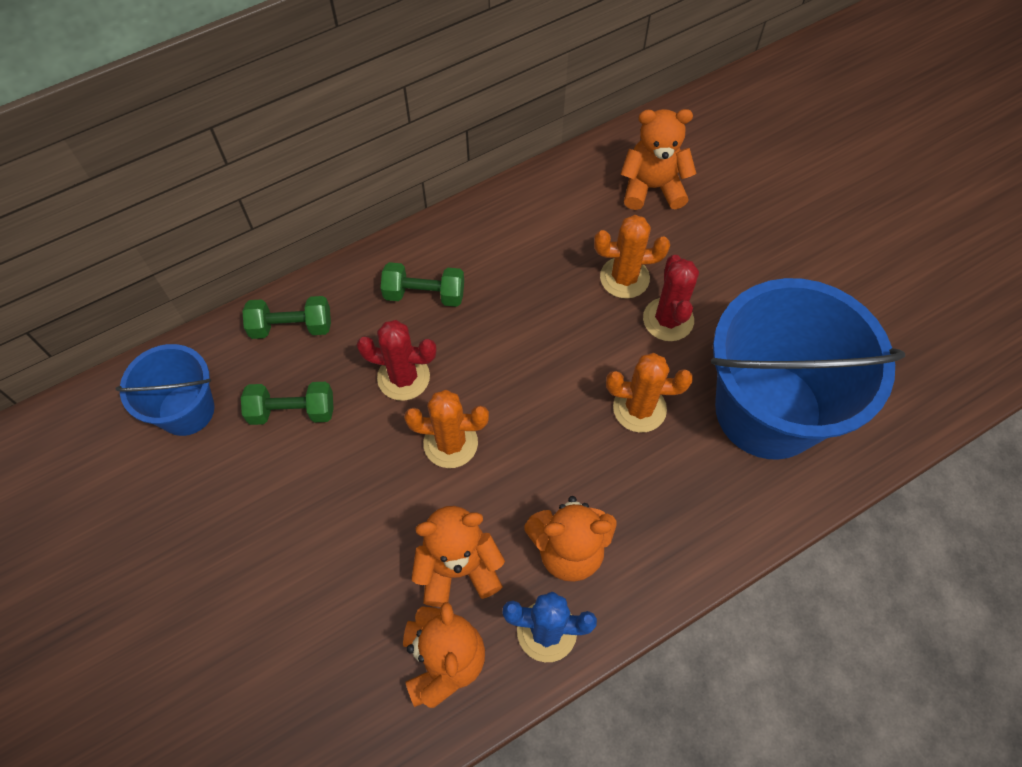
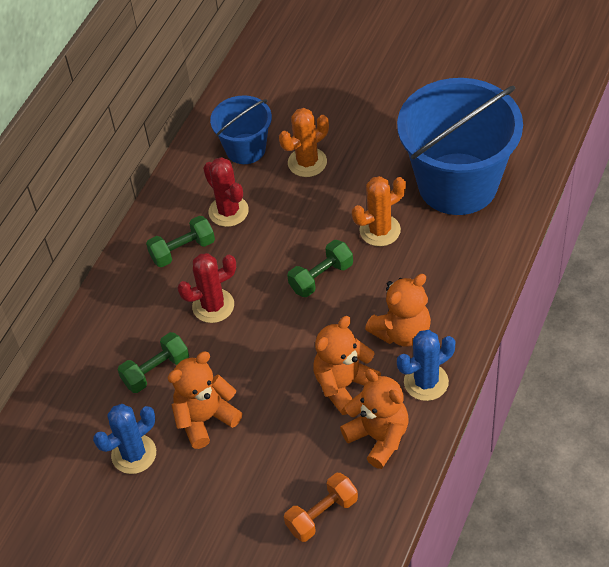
camera: 30 degrees left, 10 degrees down
(186, 410) = (81, 416): blue bucket -> blue bucket (245, 149)
(197, 490) = (134, 454): none -> blue cactus
(291, 327) = (108, 324): green dumbbell -> green dumbbell (321, 277)
(313, 710) = (322, 514): none -> orange dumbbell
(450, 443) = (278, 323): orange cactus -> none
(652, 188) = (279, 98): orange teddy bear -> orange teddy bear (205, 419)
(668, 319) = (355, 170): red cactus -> red cactus (228, 211)

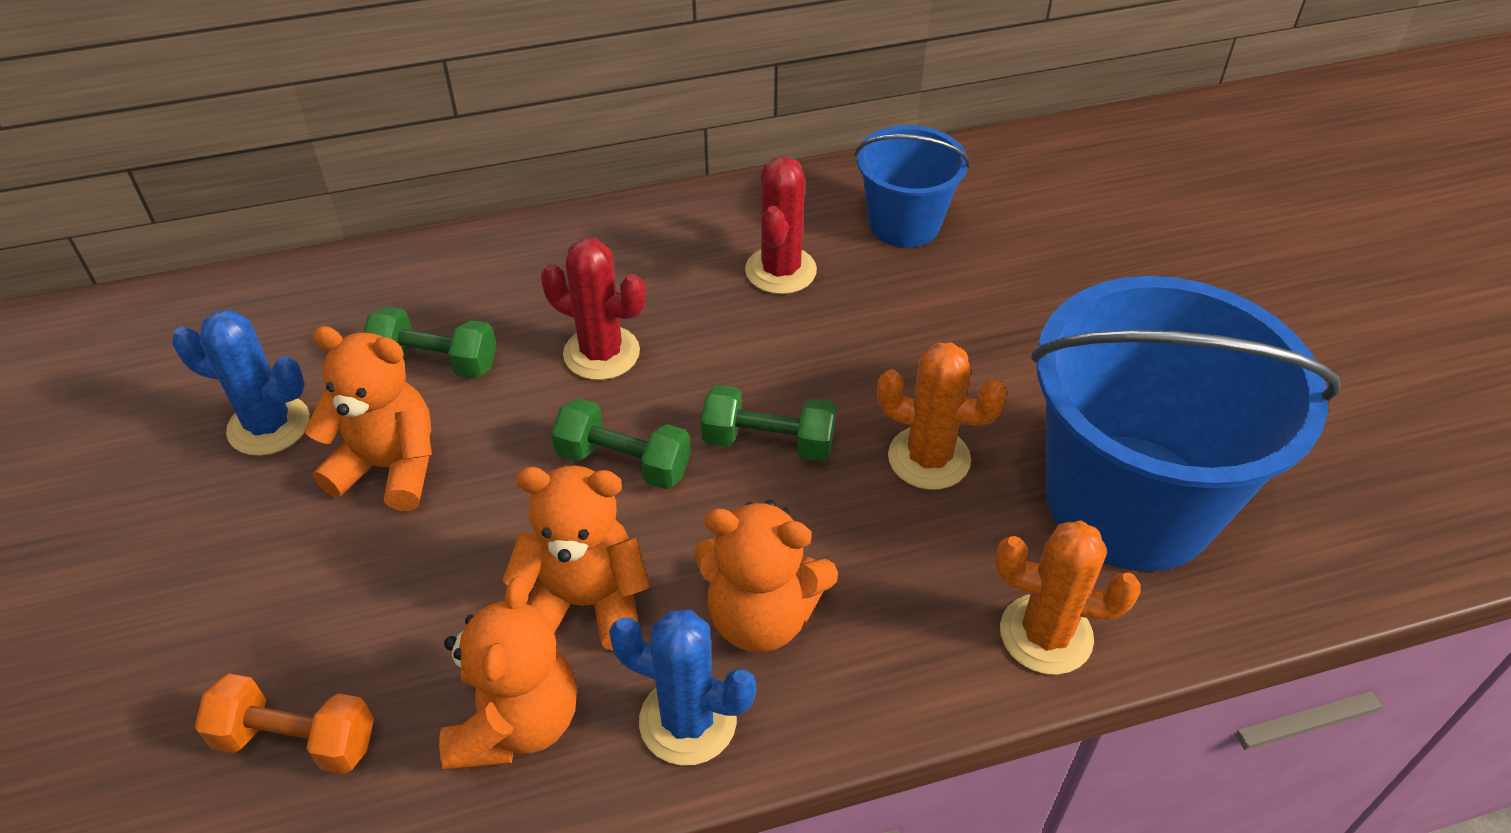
camera: 45 degrees right, 5 degrees down
(182, 250) = (668, 266): green dumbbell -> green dumbbell (624, 462)
(307, 162) = (956, 298): orange cactus -> orange cactus (1046, 634)

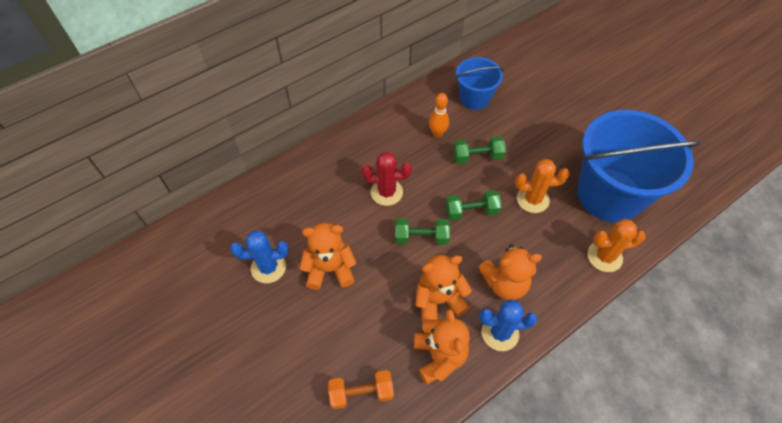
camera: 20 degrees left, 10 degrees up
(435, 362) = (321, 217): green dumbbell -> green dumbbell (477, 157)
(780, 270) = (437, 133): red cactus -> orange bowling pin

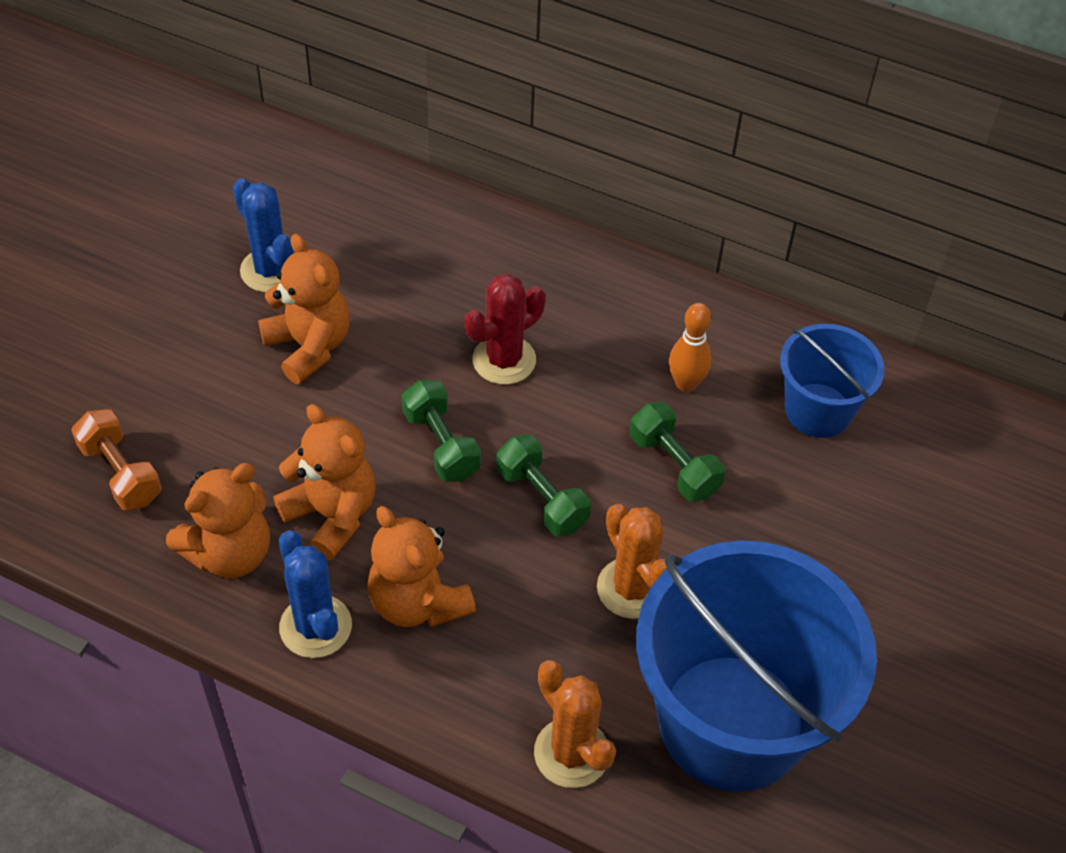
camera: 60 degrees right, 5 degrees down
(386, 192) = (504, 360): red cactus -> red cactus turned 75 degrees clockwise

